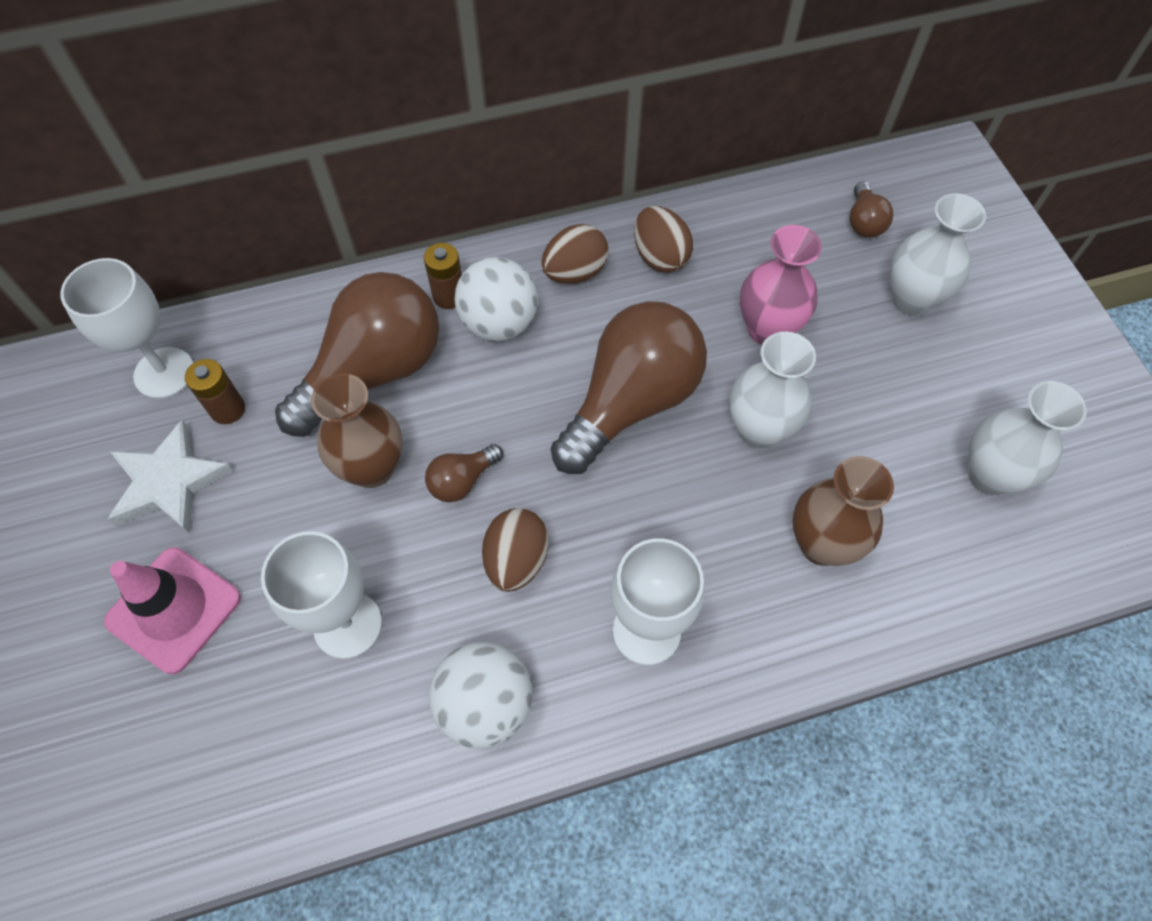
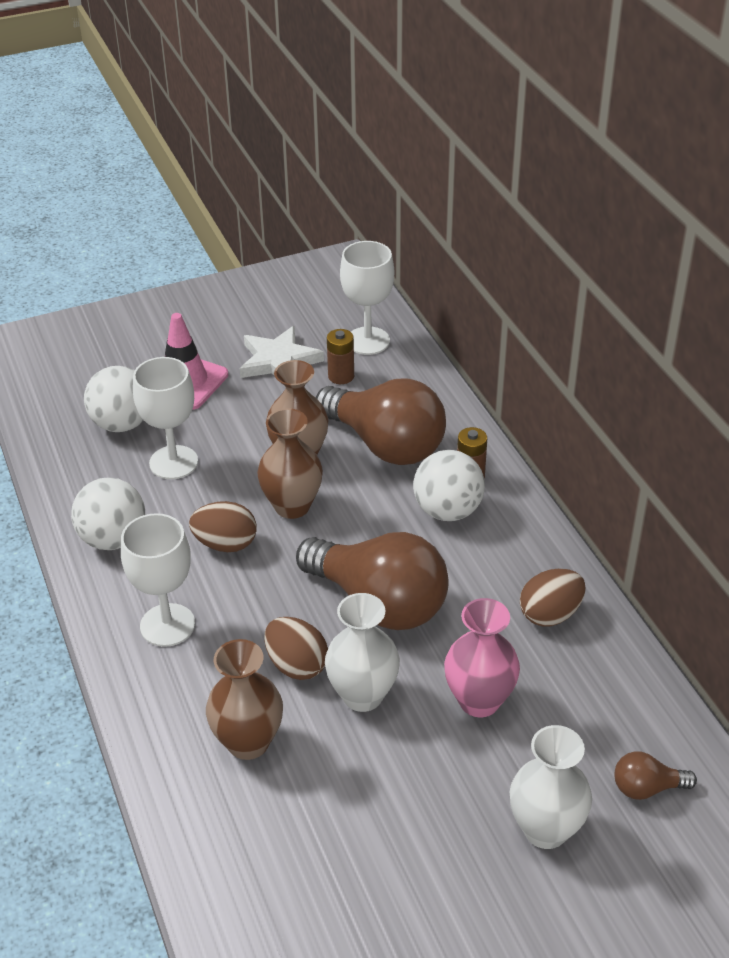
camera: 85 degrees right, 20 degrees down
(244, 700) = (122, 424): none -> white ball
(462, 481) = (292, 506): brown light bulb -> brown vase
(575, 273) = (515, 554): brown egg -> brown egg (296, 665)
(990, 475) = (331, 887): white vase -> none

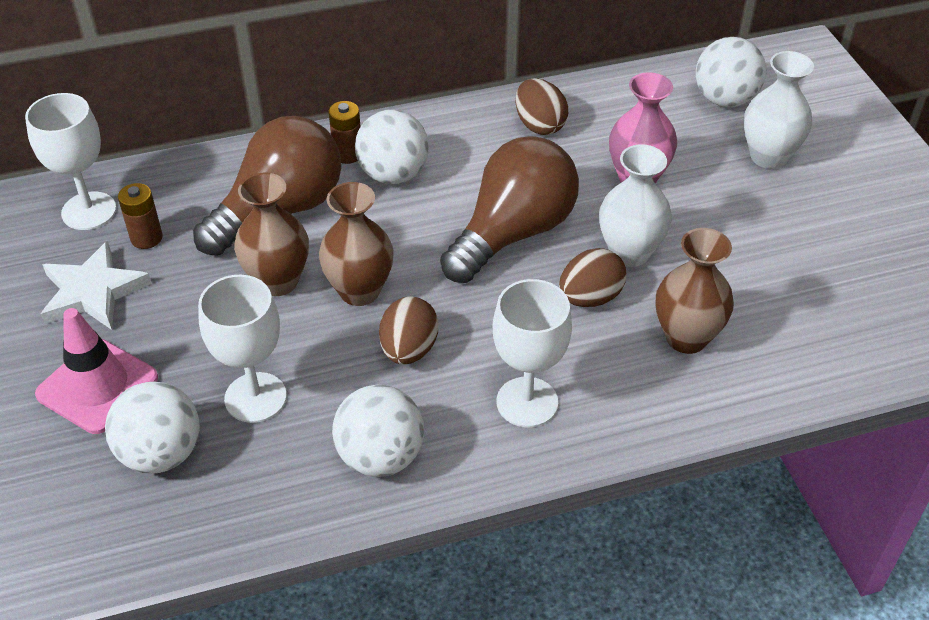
camera: 85 degrees left, 5 degrees up
(646, 788) = (725, 99): brown light bulb -> white ball

